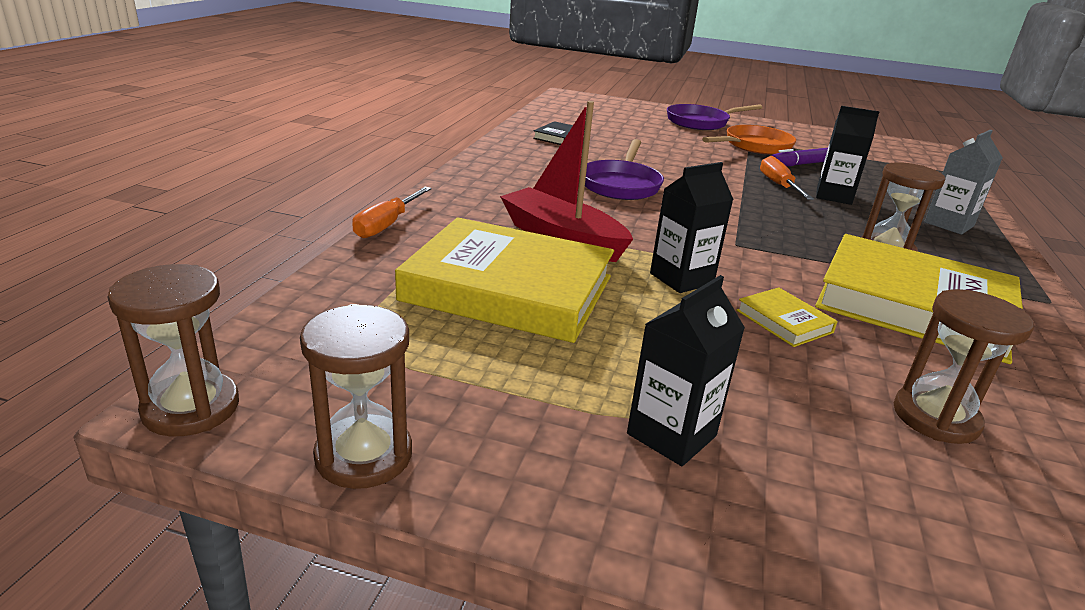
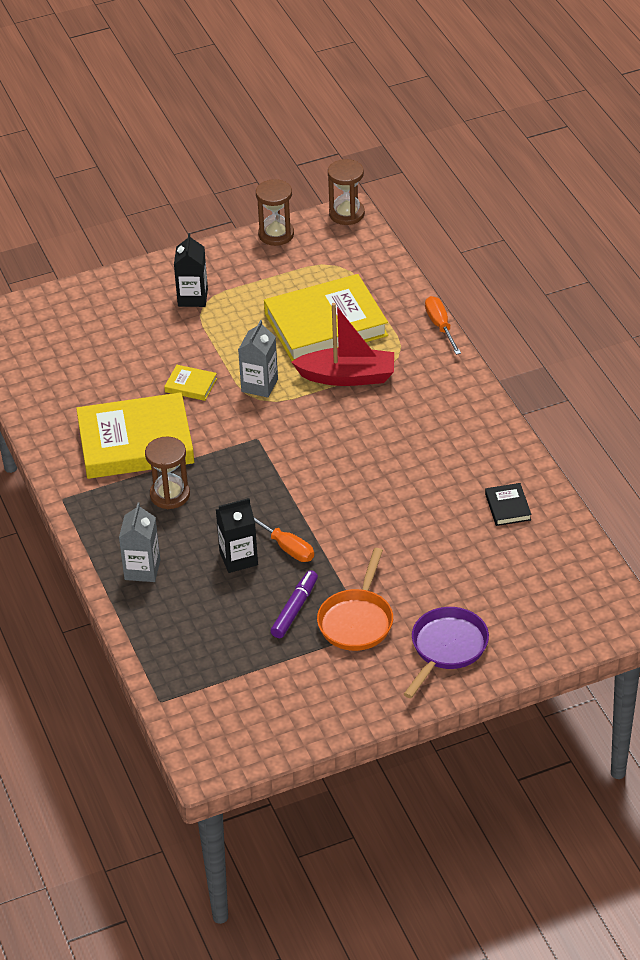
camera: 145 degrees right, 15 degrees up
(621, 185) = (383, 462): purple pan -> none
(681, 279) = (259, 385): black carton -> grey carton
(935, 417) = (103, 365): brown hourglass -> none

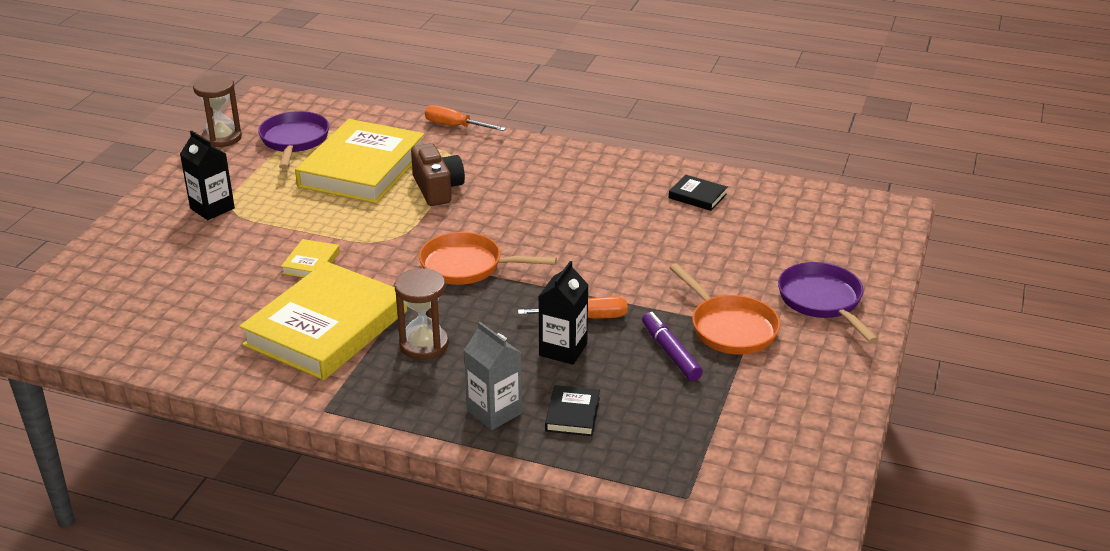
camera: 50 degrees left, 10 degrees down
(179, 604) = (573, 414): none -> black book
(191, 385) = (311, 263): yellow book -> yellow book turned 45 degrees counterclockwise
(259, 385) = (373, 231): grey carton -> none
(274, 455) = (467, 266): none -> orange pan
(317, 268) = (294, 141): none -> purple pan
(346, 214) = (263, 101): brown hourglass -> none
(347, 377) = (437, 189): red boat -> brown camera

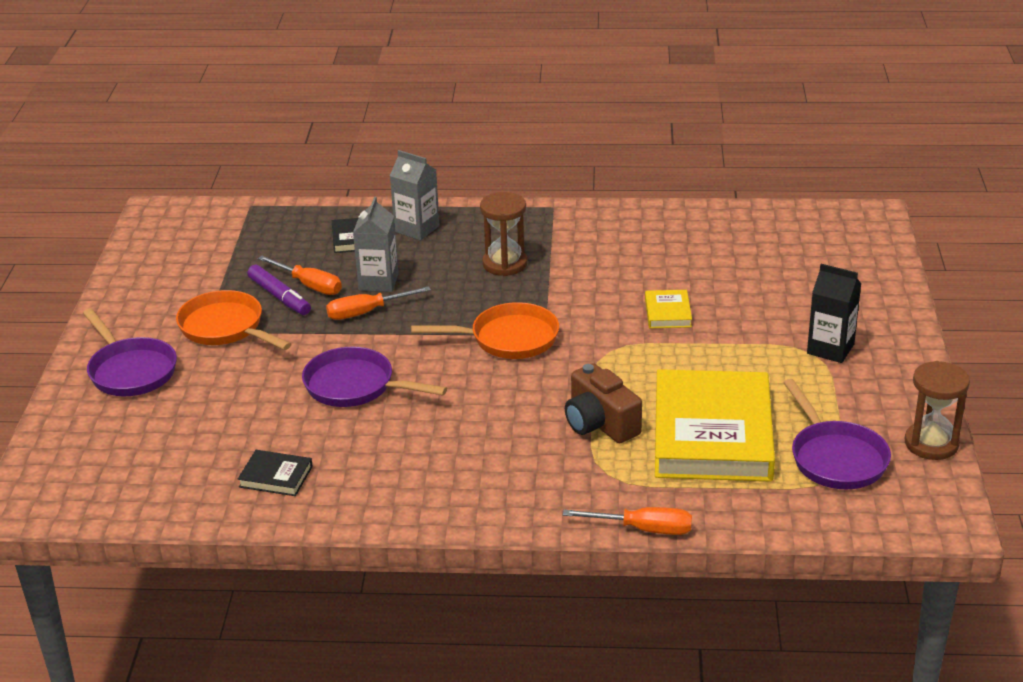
camera: 165 degrees right, 0 degrees up
(326, 328) = (601, 261): yellow book -> none
(563, 349) = (378, 282): black carton -> grey carton
(618, 250) = (355, 386): none -> purple pan
(636, 360) = (309, 285): none -> orange screwdriver

